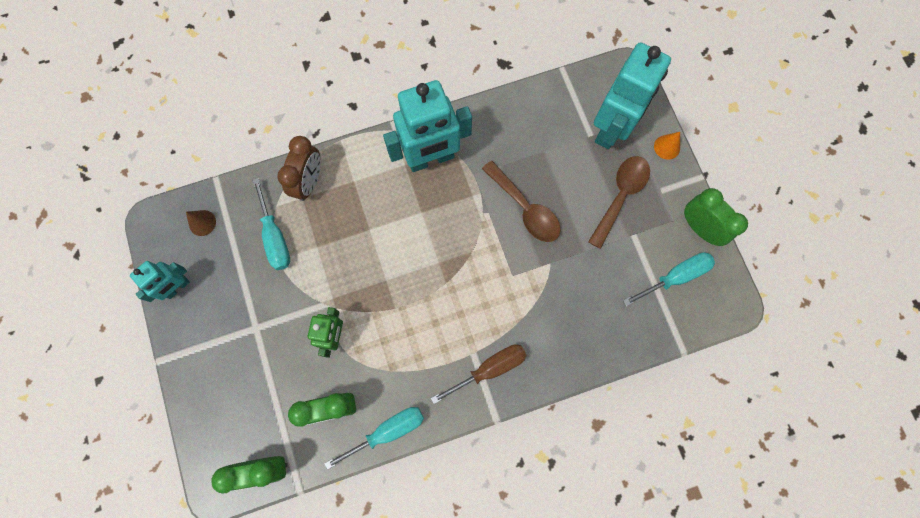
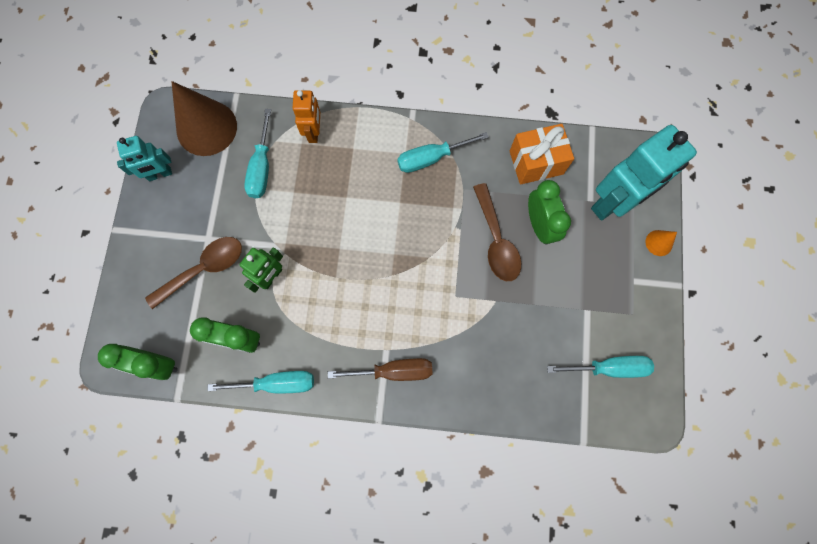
camera: 25 degrees right, 0 degrees up
(202, 223) = (206, 128): brown cone -> brown cone, size x2.34
(309, 182) = (314, 132): brown clock -> orange robot
(431, 159) = (431, 158): turquoise robot -> turquoise screwdriver
(527, 121) = (536, 162): none -> orange gift
(620, 196) = (592, 269): brown spoon -> brown spoon (204, 269)
(699, 228) = (655, 332): green clock -> green clock (539, 225)

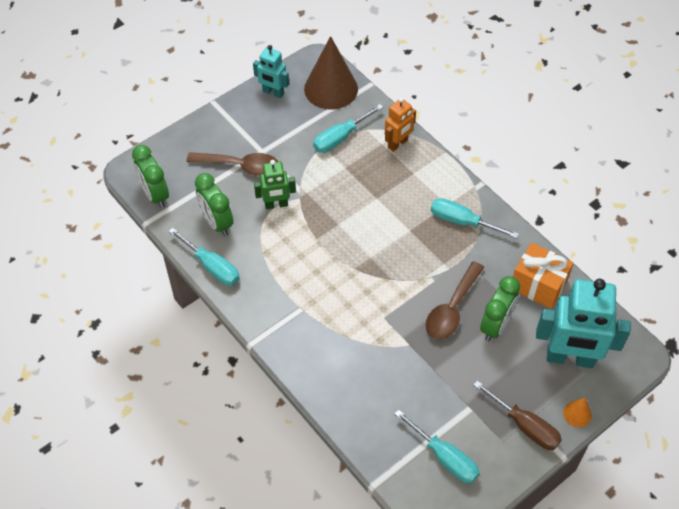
camera: 45 degrees right, 20 degrees down
(394, 371) = (292, 325): brown screwdriver -> brown screwdriver (525, 426)

